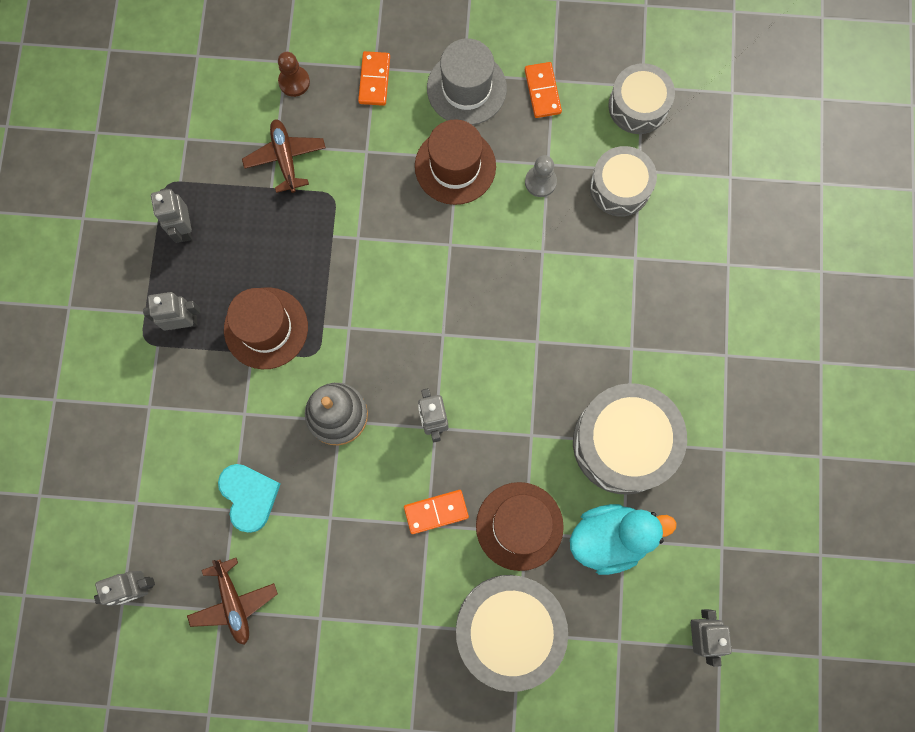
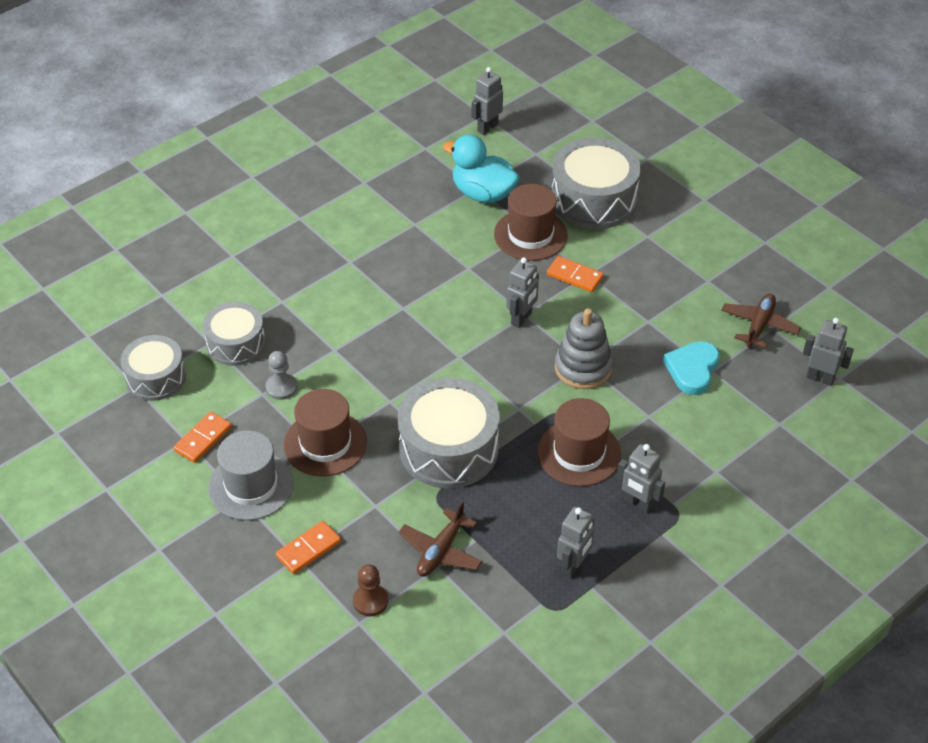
camera: 135 degrees left, 30 degrees down
(623, 443) = (417, 225): grey drum -> grey drum (449, 448)

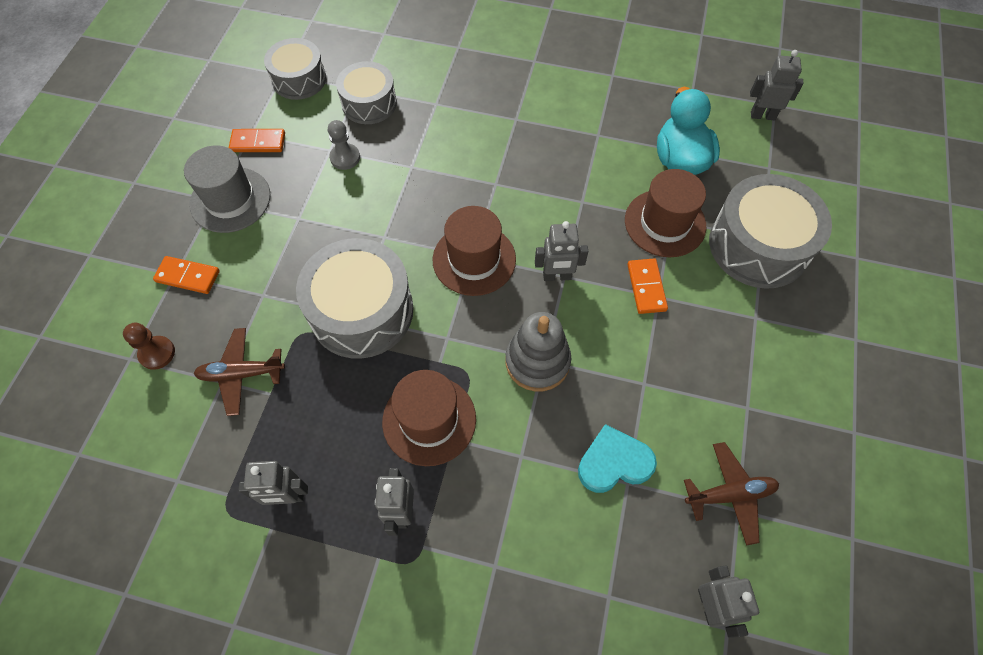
camera: 55 degrees right, 15 degrees up
(325, 443) = (306, 221): brown hat -> brown hat (474, 259)

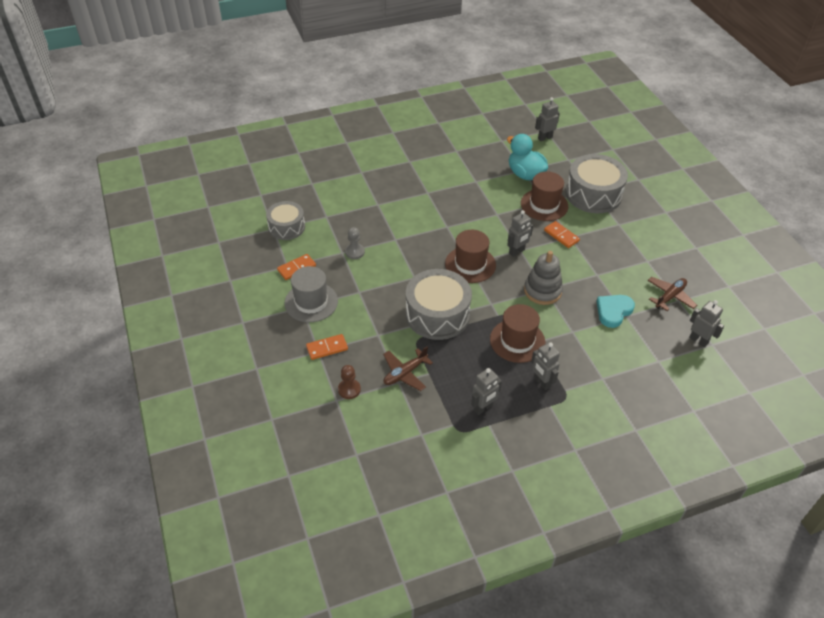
camera: 35 degrees left, 15 degrees down
(369, 103) = (340, 220): grey drum -> none

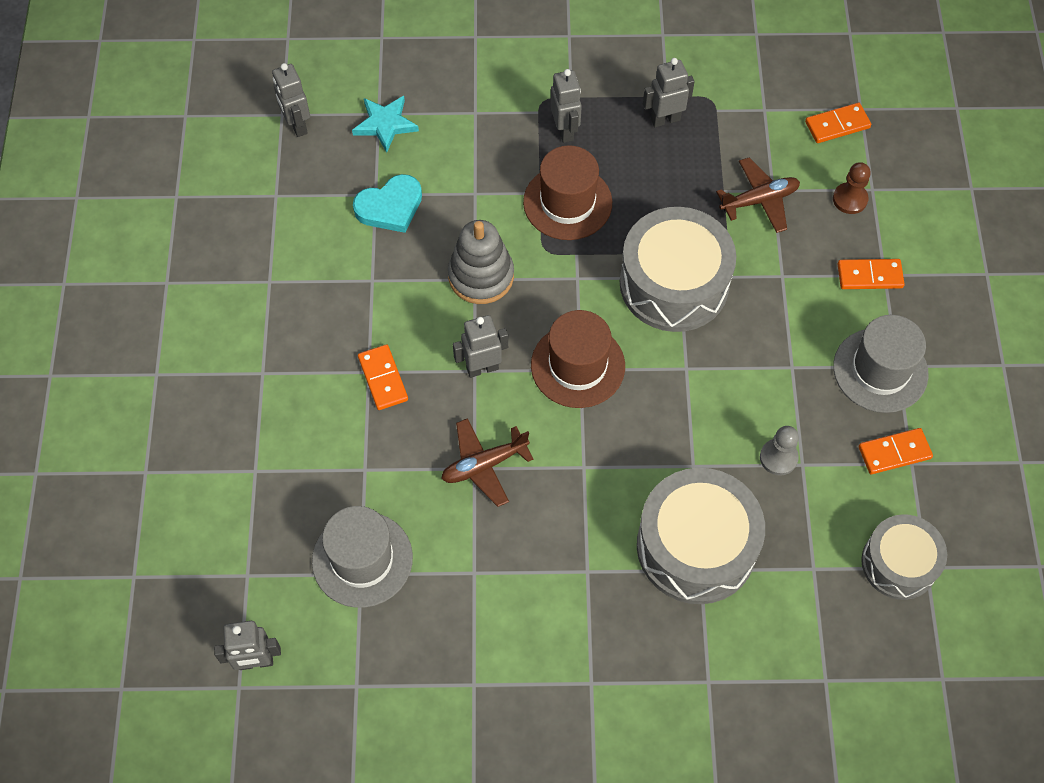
camera: 160 degrees left, 15 degrees up
(369, 437) = (837, 125): none -> orange domino
(525, 174) = (362, 559): turquoise duck -> grey hat
(544, 205) = (371, 463): brown hat -> none
(593, 194) = (260, 460): grey drum -> grey drum (696, 546)
(649, 355) = (385, 124): none -> turquoise star
(670, 297) = (284, 205): brown plane -> brown plane (484, 465)

